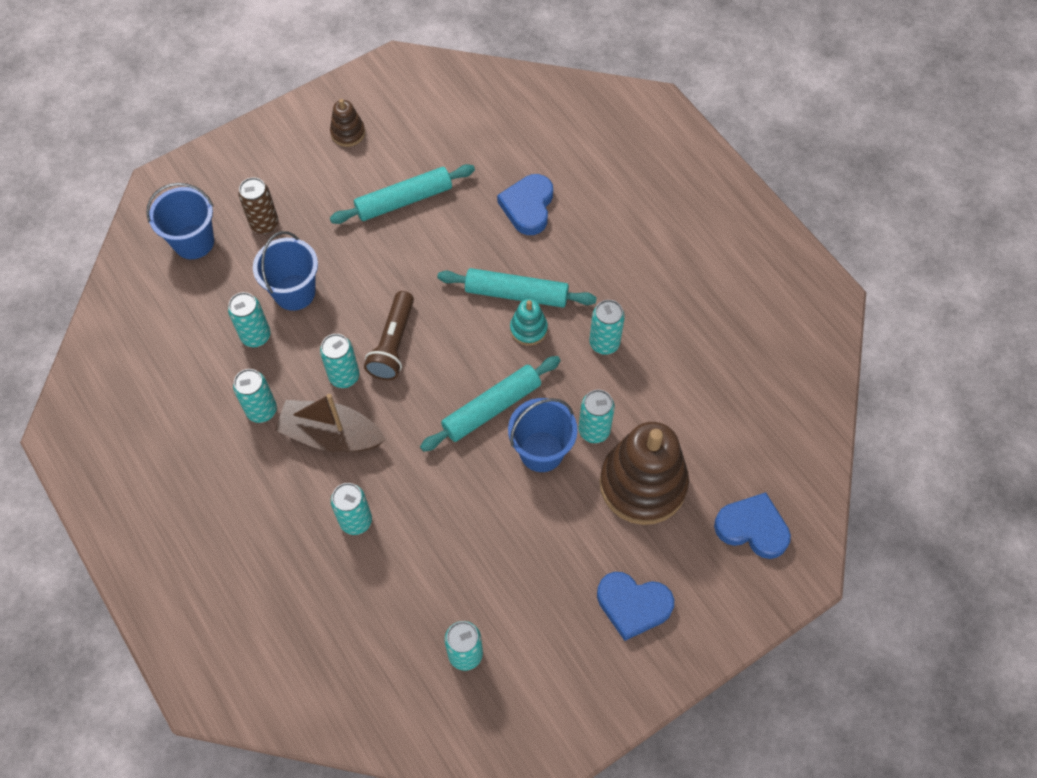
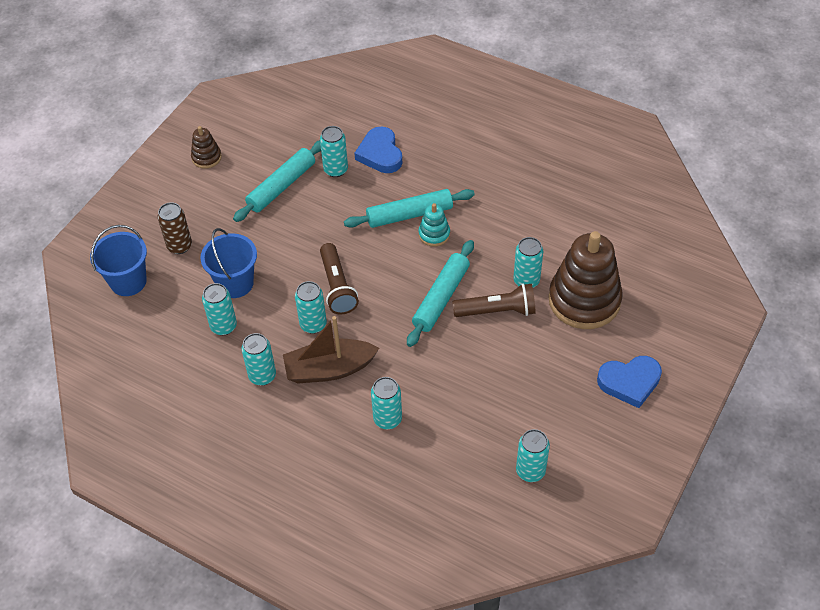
camera: 25 degrees left, 10 degrees down
(541, 451) = (497, 311): blue bucket -> brown flashlight
(604, 343) = (496, 221): turquoise can -> turquoise can (335, 170)
(752, 528) = (679, 295): blue heart -> none

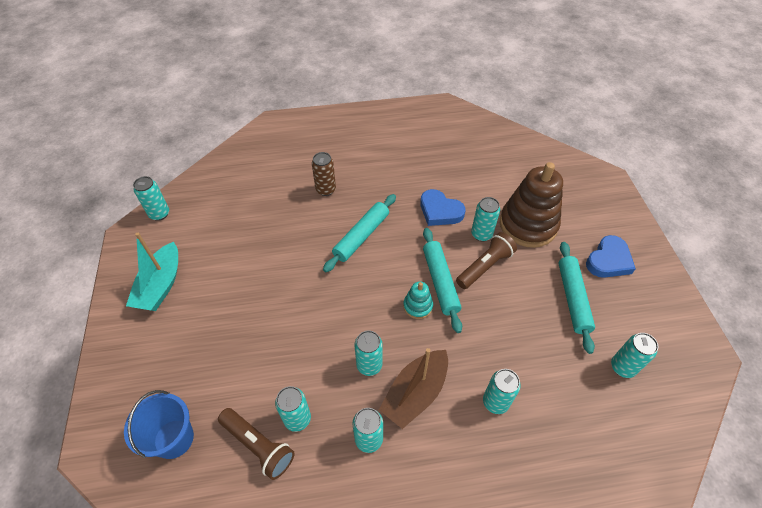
camera: 40 degrees left, 0 degrees up
(179, 246) = (197, 374): brown can -> brown can (325, 190)
(206, 157) = (161, 285): brown stacking toy -> turquoise boat
(235, 283) = (275, 374): blue bucket -> none
(282, 186) = (245, 272): turquoise rolling pin -> turquoise rolling pin (573, 298)
(335, 170) = (277, 235): turquoise can -> turquoise can (159, 214)
(337, 286) = (359, 322): brown flashlight -> brown flashlight (258, 446)
(380, 154) = (300, 206): blue heart -> blue heart (440, 211)
(434, 234) = (391, 240): turquoise stacking toy -> turquoise stacking toy (418, 306)

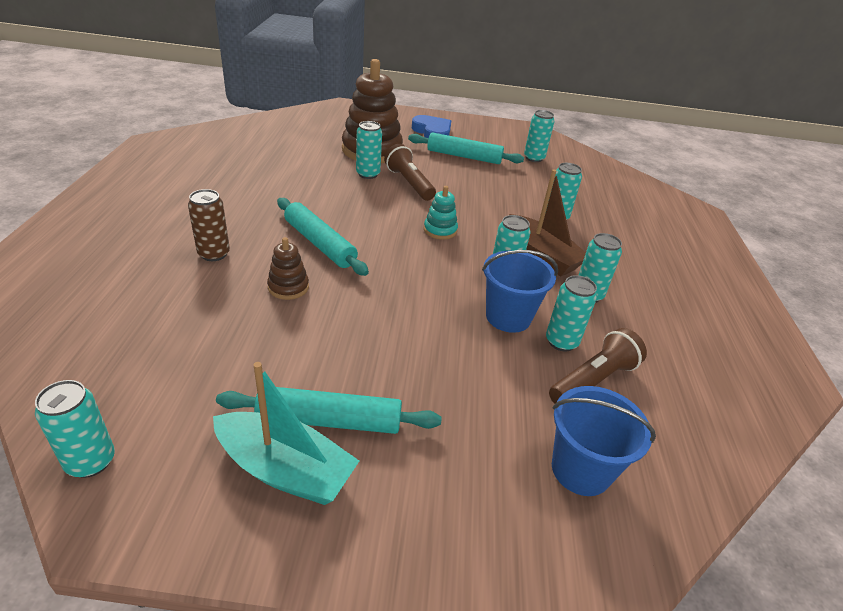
camera: 80 degrees left, 15 degrees down
(305, 237) = (288, 287): none -> brown stacking toy
(316, 375) = (508, 317): none -> blue bucket
(440, 211) = (319, 187): blue heart -> none
(440, 282) = (415, 210): turquoise rolling pin -> turquoise rolling pin (329, 420)

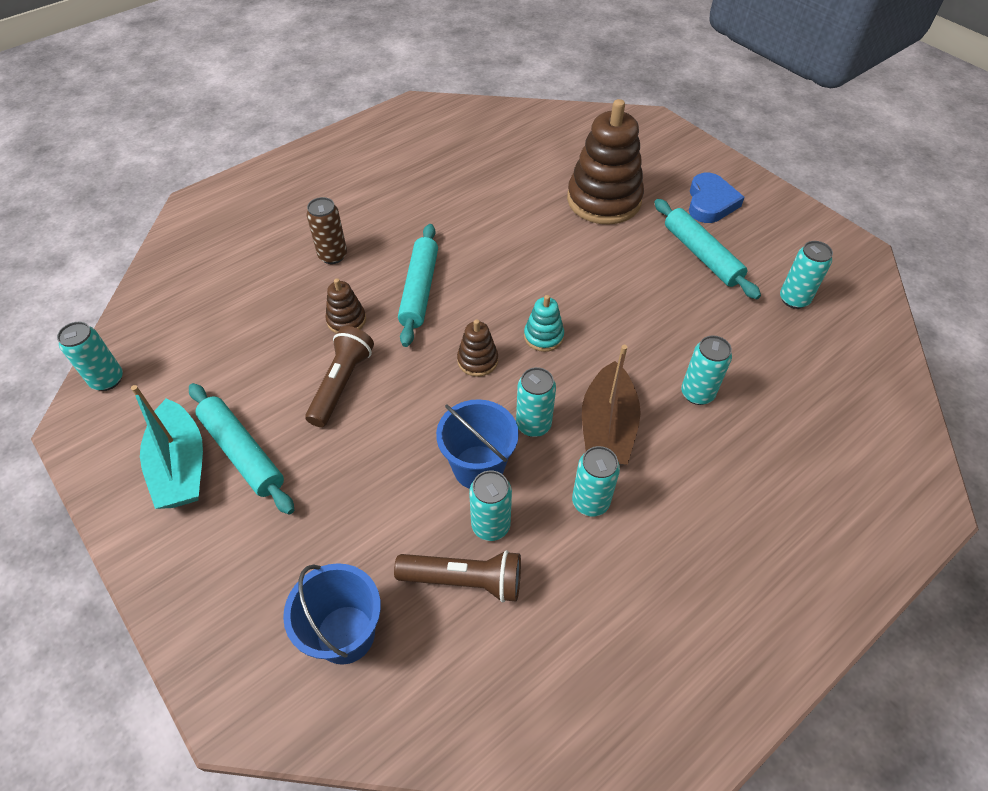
camera: 50 degrees right, 15 degrees up
(368, 174) = (560, 230): turquoise can -> none
(409, 183) = (588, 262): brown flashlight -> brown flashlight (341, 384)
(420, 262) = (477, 360): none -> brown stacking toy

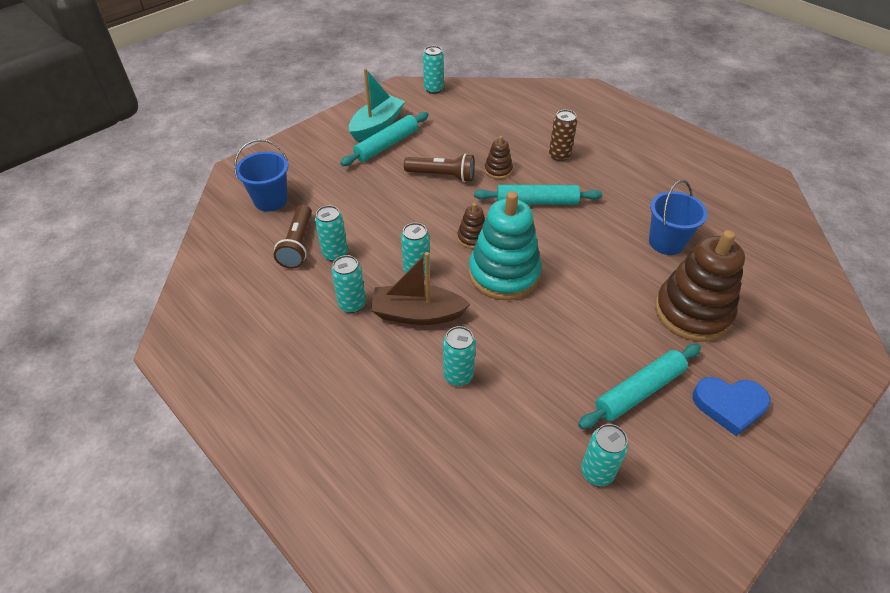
camera: 85 degrees right, 5 degrees down
(181, 466) = (377, 125): turquoise boat -> turquoise boat turned 150 degrees clockwise
(478, 467) = (379, 245): blue bucket -> blue bucket (666, 242)
(543, 336) = (504, 274): turquoise stacking toy -> turquoise stacking toy, size x2.18

